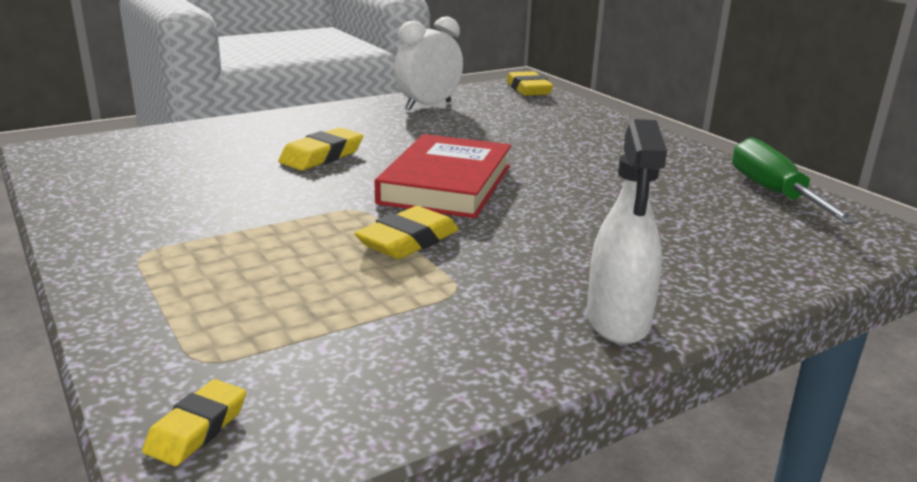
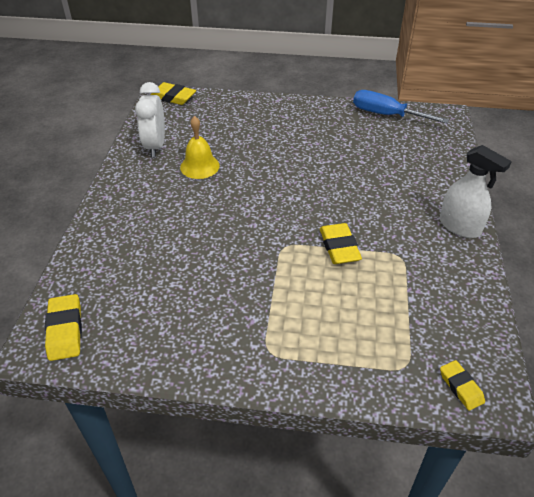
camera: 50 degrees left, 20 degrees up
(322, 156) = (193, 225): yellow eraser -> yellow eraser (65, 330)
(432, 131) = (199, 166): none -> yellow bell
(446, 184) = (282, 200): red book -> none
(773, 193) = (386, 115): green screwdriver -> blue screwdriver

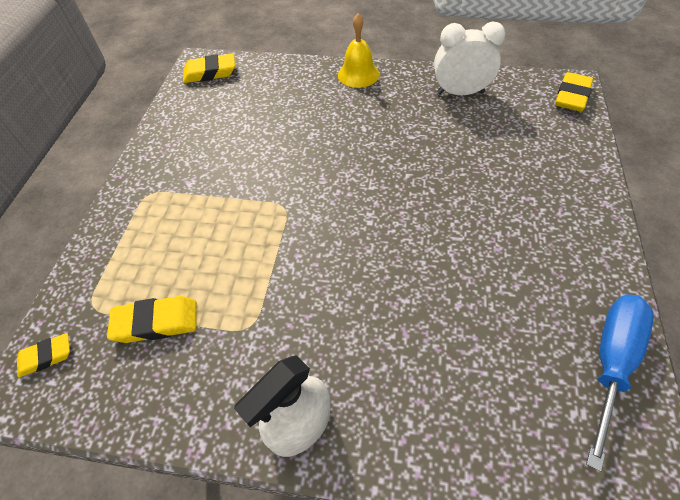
camera: 95 degrees right, 10 degrees up
(199, 166) = (426, 130): yellow bell -> yellow bell (358, 74)
(339, 247) = (275, 259): yellow eraser -> yellow eraser (156, 322)

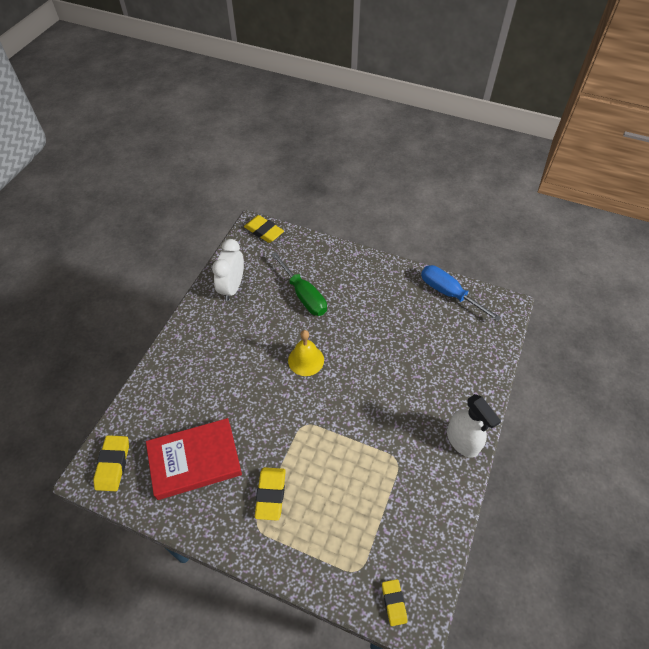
camera: 80 degrees left, 0 degrees up
(156, 322) = (382, 521): yellow eraser -> yellow eraser (270, 494)
(221, 125) = (195, 460): none -> red book
(358, 74) = (178, 345): yellow bell -> yellow bell (306, 360)
(487, 160) = (303, 295): none -> green screwdriver

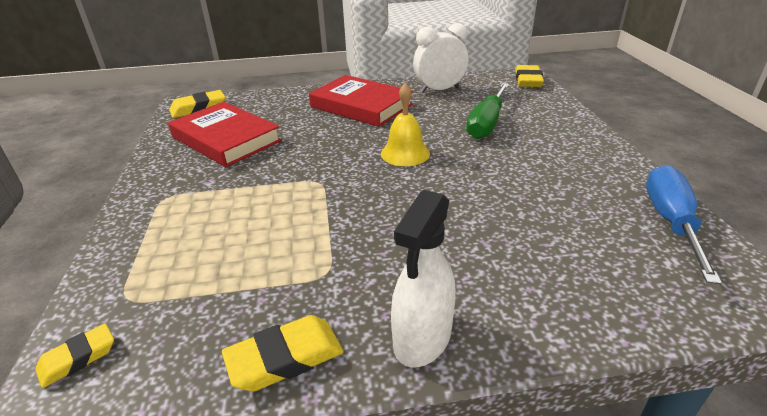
camera: 60 degrees right, 20 degrees down
(215, 348) = (361, 106): none -> red book
(270, 494) = (210, 192): yellow eraser -> yellow eraser (285, 358)

